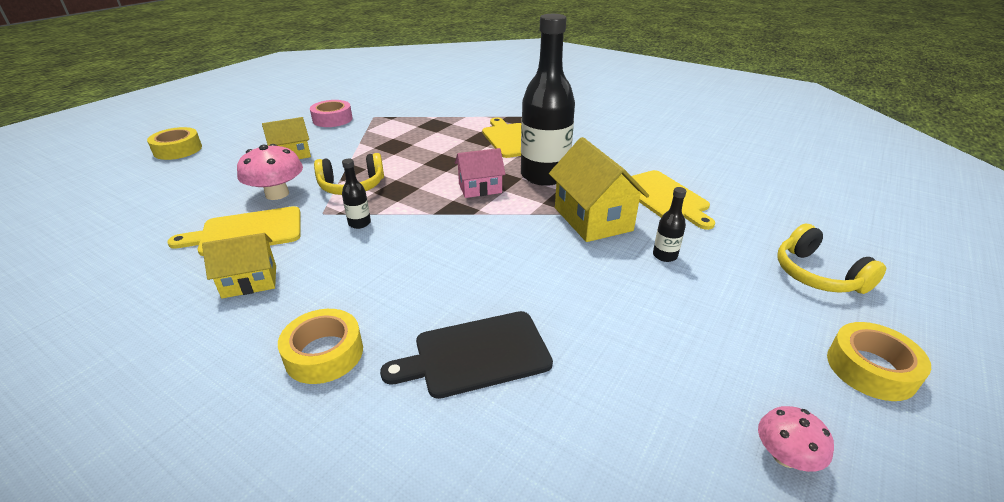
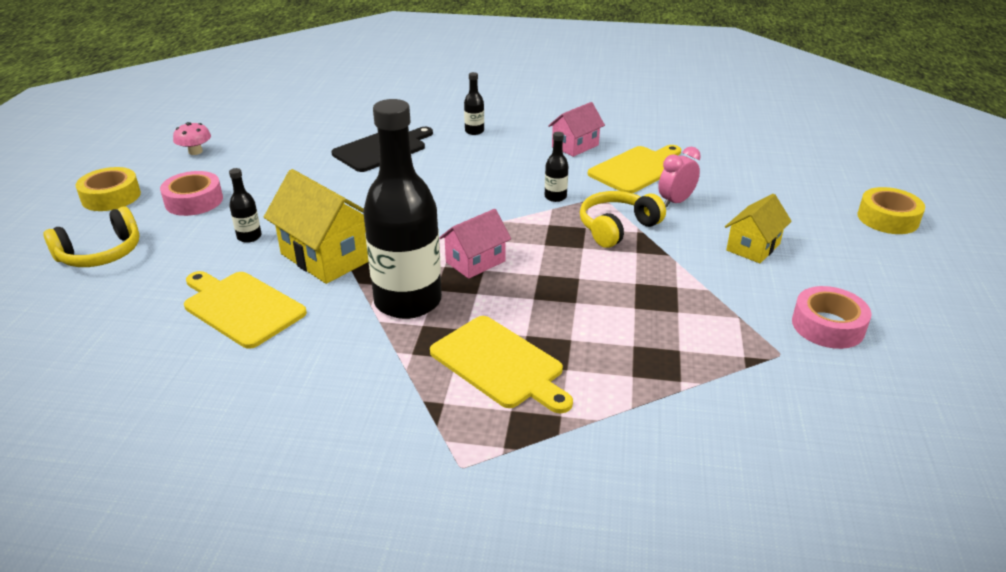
camera: 155 degrees right, 0 degrees up
(250, 281) = (575, 146): yellow house -> pink house
(277, 194) = (675, 202): pink mushroom -> pink clock
(324, 353) = (474, 131): yellow tape -> black bottle
(742, 325) = (194, 201): none -> pink tape
(817, 275) = (101, 253): yellow headphones -> yellow headphones turned 105 degrees clockwise

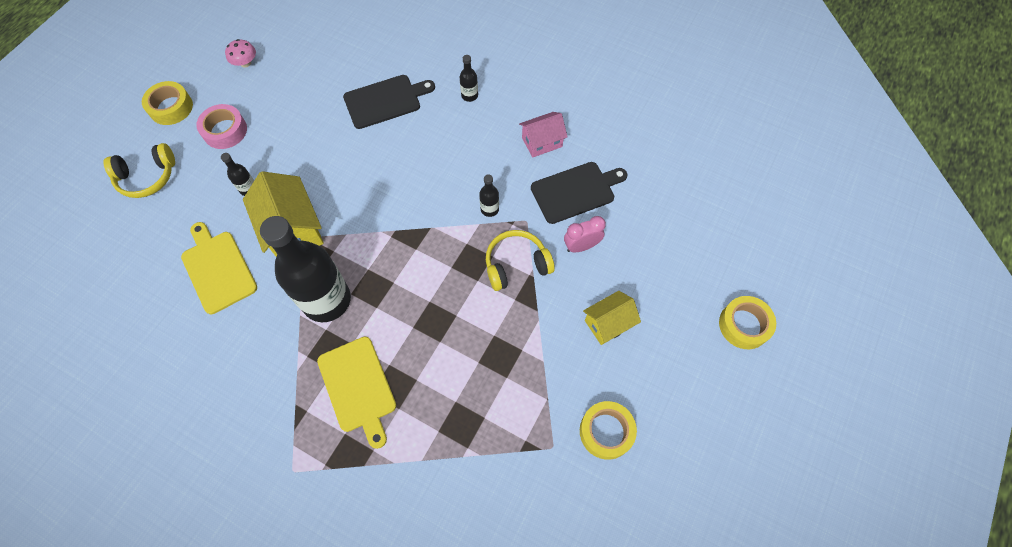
camera: 20 degrees right, 30 degrees up
(475, 262) = (392, 271): pink house -> none
(637, 169) = (575, 191): yellow cutting board -> black cutting board
(828, 326) = (606, 431): pink tape -> yellow tape

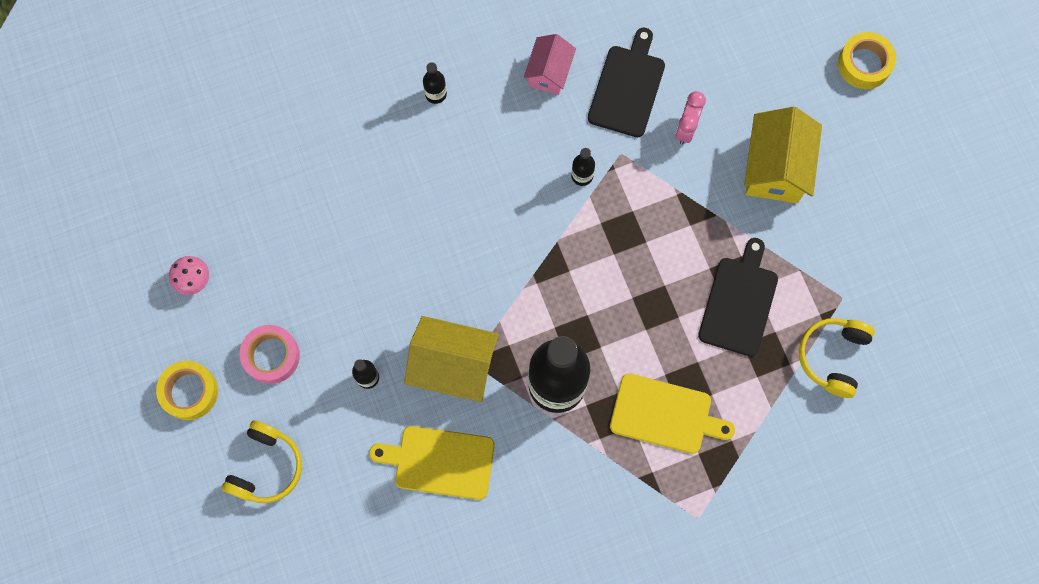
camera: 50 degrees left, 10 degrees up
(385, 101) = (371, 177): black cutting board -> black cutting board (739, 302)
(516, 265) = (658, 197): yellow headphones -> yellow headphones (833, 357)
(606, 431) = (862, 246): yellow tape -> none
(608, 323) = (775, 168): yellow house -> yellow house, size x1.62

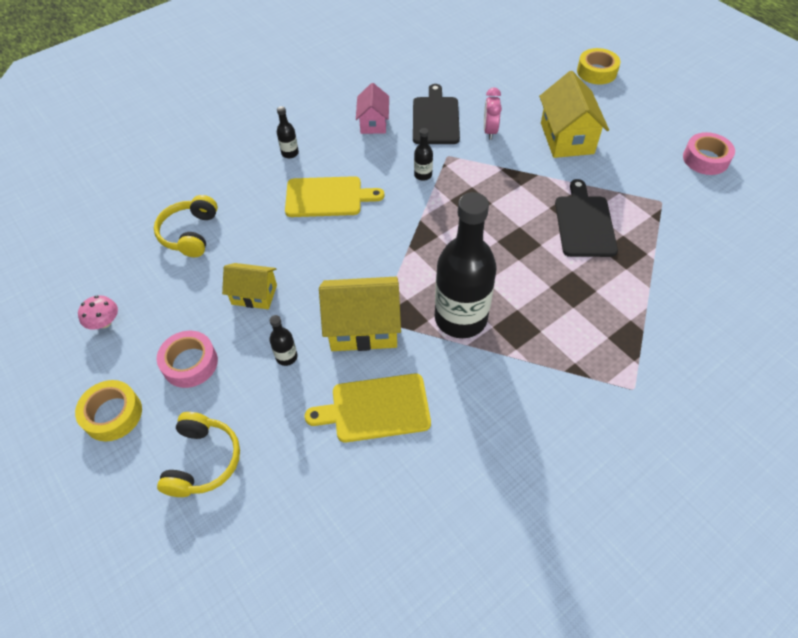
camera: 15 degrees left, 20 degrees down
(351, 290) = (254, 294): none -> yellow house
(665, 414) = (564, 315): yellow cutting board -> yellow cutting board (327, 197)
(833, 357) = (678, 240): yellow headphones -> yellow headphones (190, 234)
(927, 251) = (705, 159): none -> pink tape

